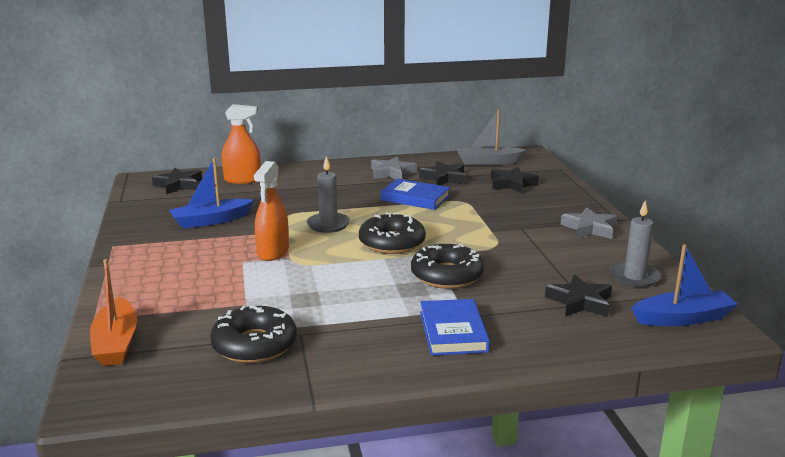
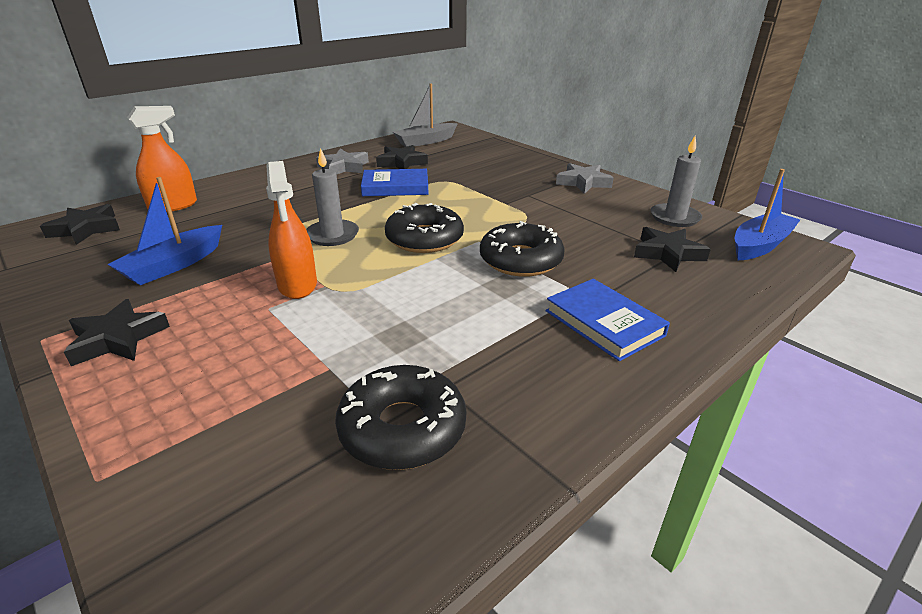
camera: 30 degrees left, 10 degrees up
(116, 343) = (175, 514): orange boat -> none
(512, 184) = (470, 157): black star -> black star (118, 339)

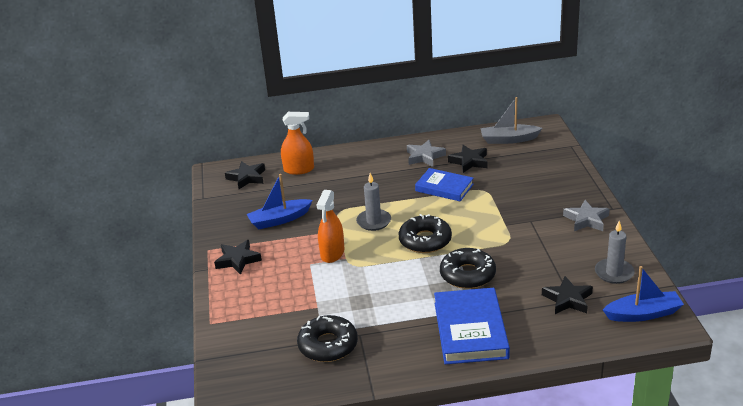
camera: 35 degrees right, 0 degrees up
(603, 323) = (470, 330): blue book -> blue book, size x1.52

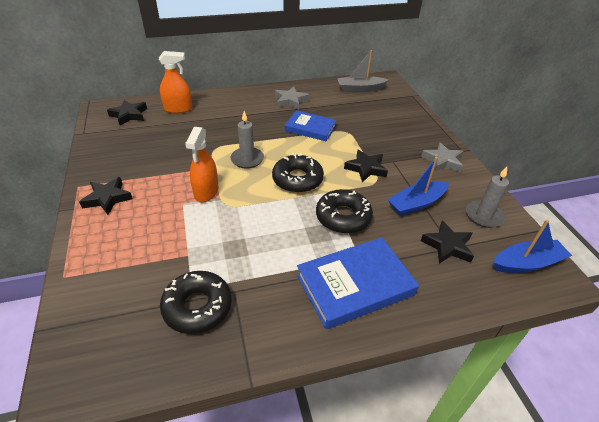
camera: 10 degrees left, 10 degrees up
(279, 220) = (155, 156): blue boat -> blue boat (416, 204)
(469, 161) = (329, 106): black star -> black star (366, 168)
(470, 330) = (355, 285): blue book -> blue book turned 75 degrees clockwise

